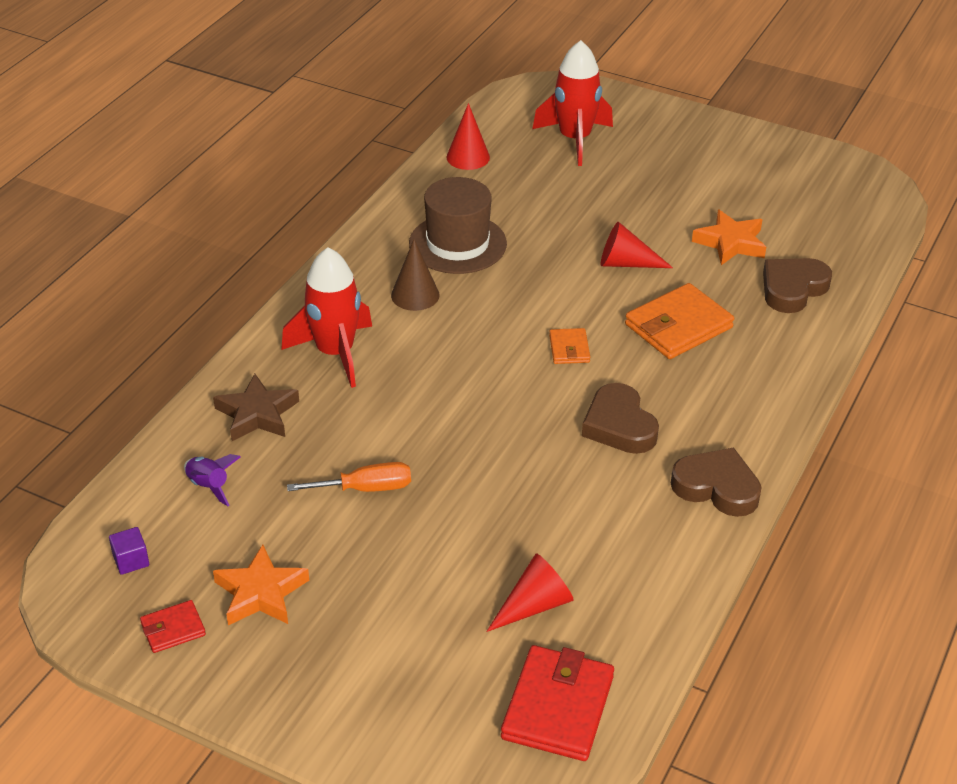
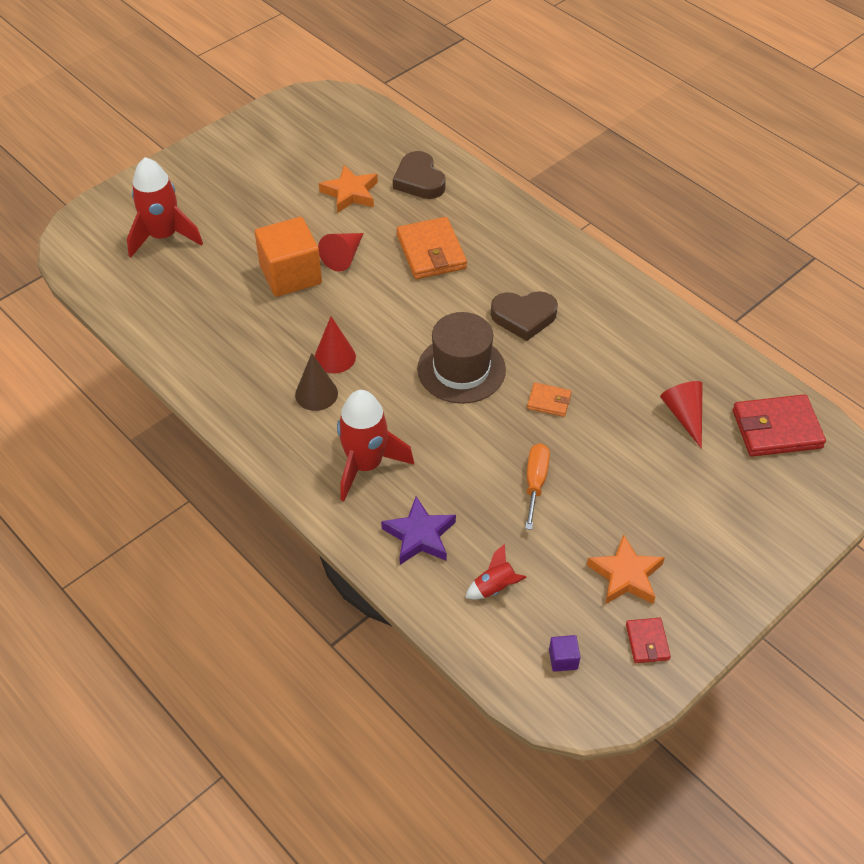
camera: 70 degrees left, 10 degrees up
(209, 486) = (495, 587): purple rocket -> red rocket
(257, 414) = (419, 535): brown star -> purple star
(457, 244) = (263, 349): brown hat -> brown hat (461, 369)
(468, 157) = (144, 309): red cone -> red cone (335, 357)
(558, 707) = (776, 429): red wallet -> red wallet turned 45 degrees counterclockwise
(569, 349) = (428, 319): orange wallet -> orange wallet (549, 401)
(574, 234) = (290, 275): none -> orange cube
(717, 487) = (604, 287): brown heart -> none

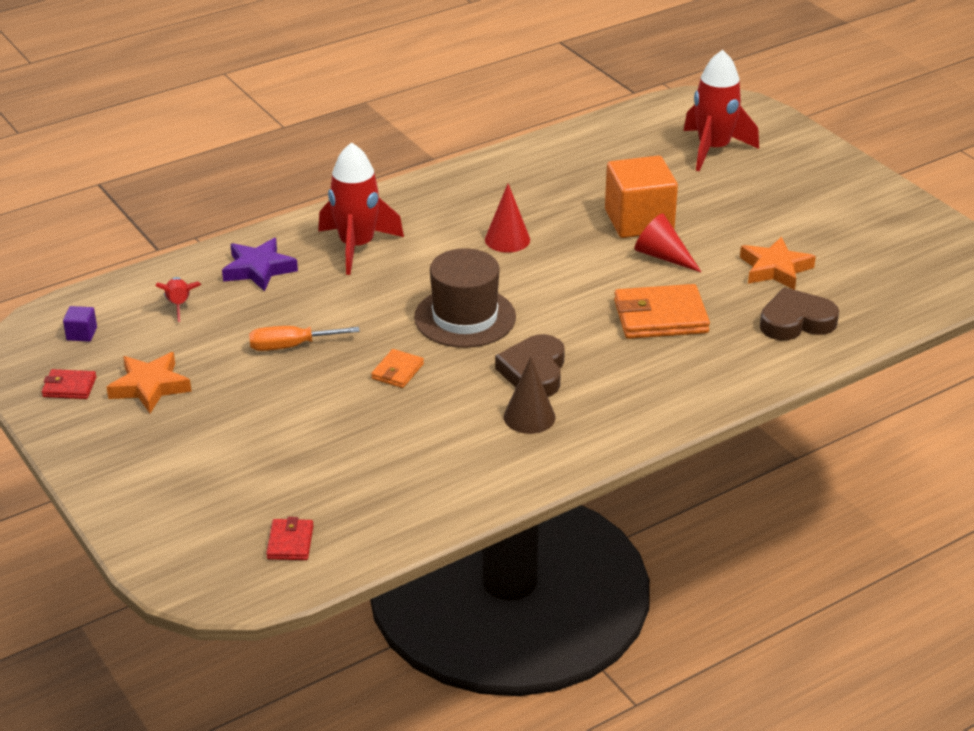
camera: 100 degrees right, 15 degrees down
(316, 394) = (460, 225): brown cone -> brown cone (529, 417)
(535, 482) = (290, 346): orange screwdriver -> orange screwdriver turned 150 degrees clockwise
(684, 415) = (340, 470): red cone -> none
(776, 429) = (290, 542): red wallet -> red wallet, size x0.52

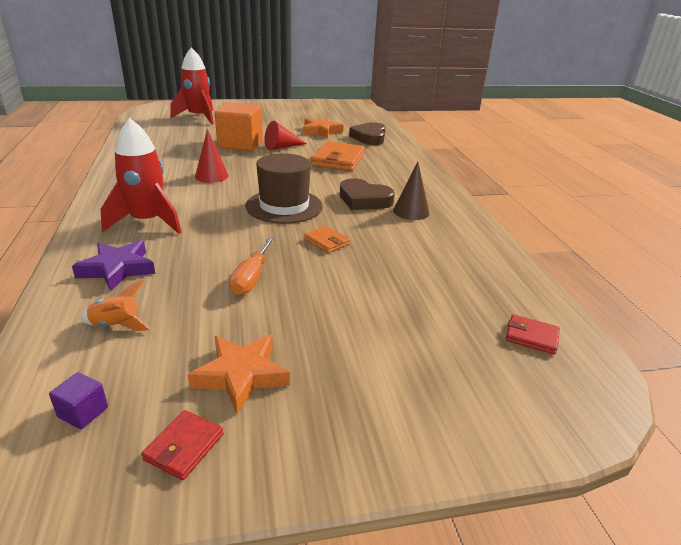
camera: 70 degrees left, 5 degrees down
(179, 305) = (117, 325): red rocket -> orange rocket

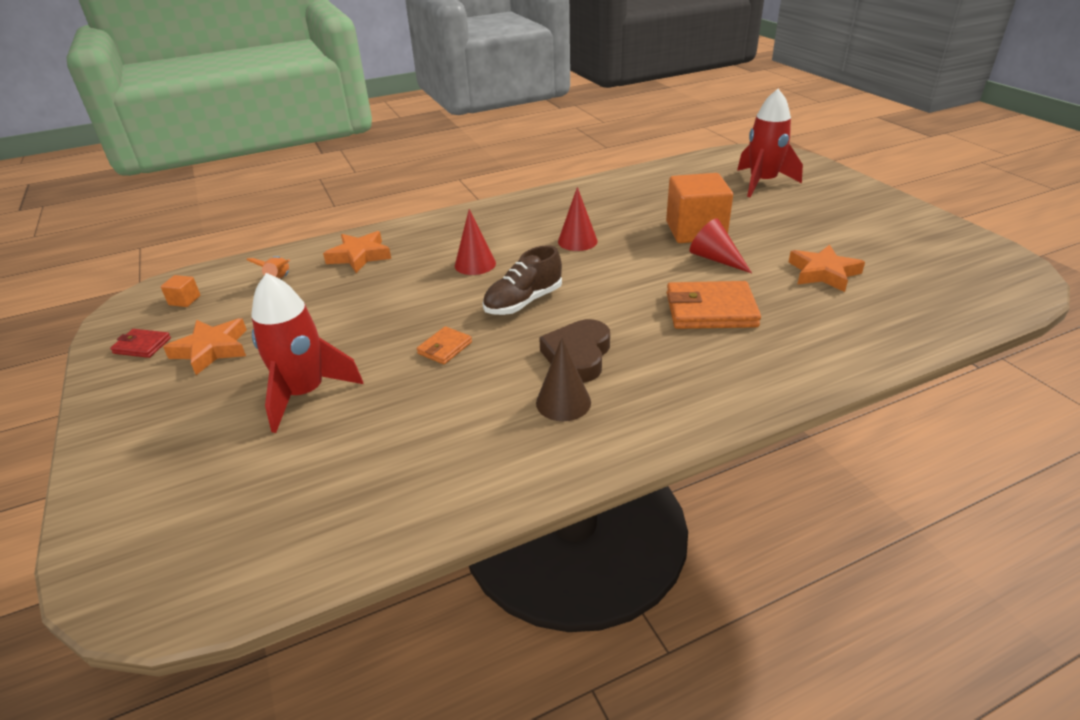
camera: 80 degrees right, 5 degrees up
(83, 412) = (184, 300): purple cube -> orange cube
(117, 269) = (359, 256): purple star -> orange star
(147, 222) = (448, 242): red rocket -> red rocket (305, 393)
(205, 215) = (475, 264): none -> red cone
(251, 278) = (356, 320): orange screwdriver -> none
(284, 206) = (523, 302): brown hat -> brown shoe
(369, 137) = (849, 321): brown heart -> none
(531, 337) = (252, 537): red wallet -> none

